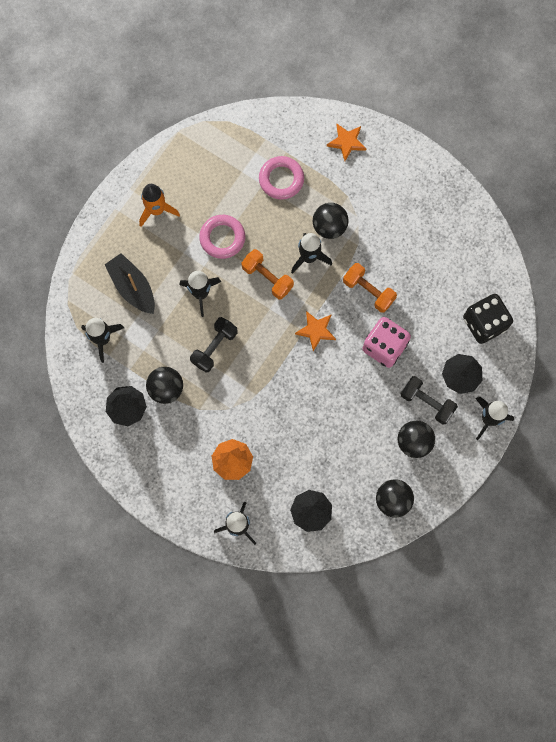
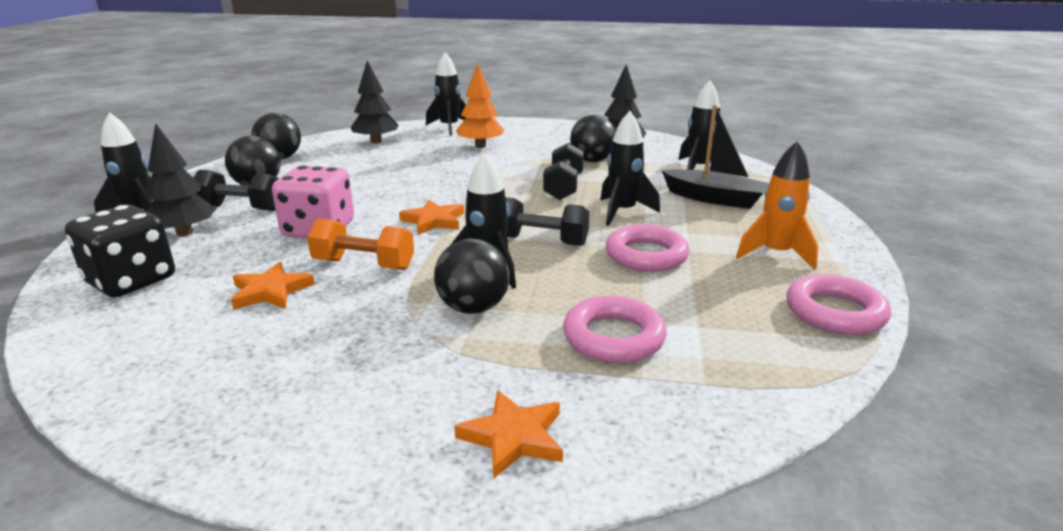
camera: 155 degrees right, 50 degrees down
(176, 155) = (835, 312): none -> pink ring
(267, 278) = (541, 241): orange dumbbell -> black dumbbell
(417, 282) = (270, 291): none -> orange star

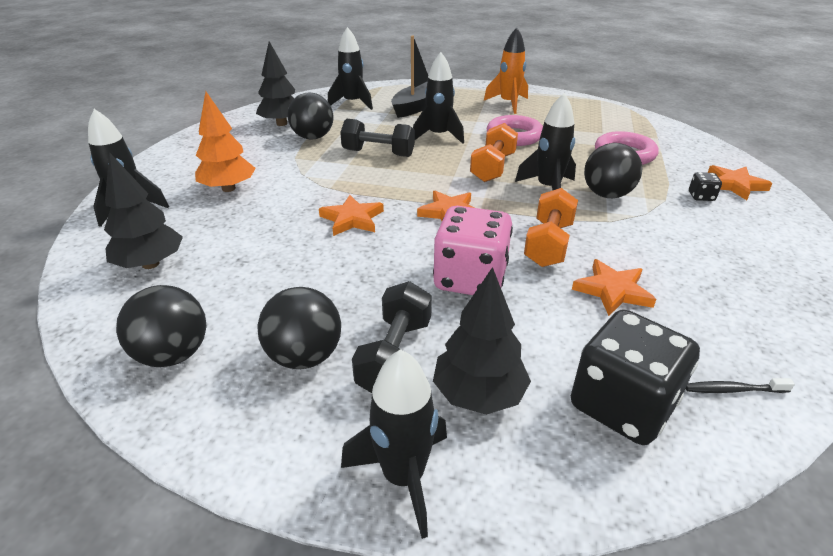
camera: 85 degrees left, 10 degrees up
(102, 333) = (733, 390): none -> black toothbrush
(426, 186) = (352, 219): none -> orange star
(468, 388) = (701, 196): none -> black dice
(541, 241) = (493, 167): black dumbbell -> orange dumbbell
(835, 312) = (575, 102): pink ring -> none

